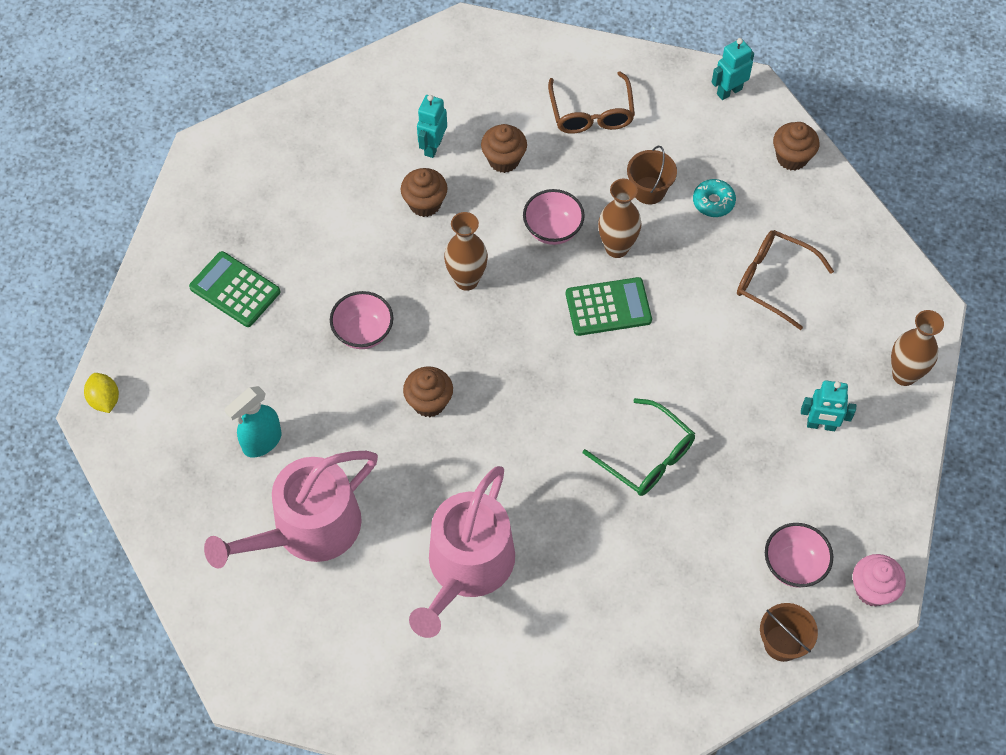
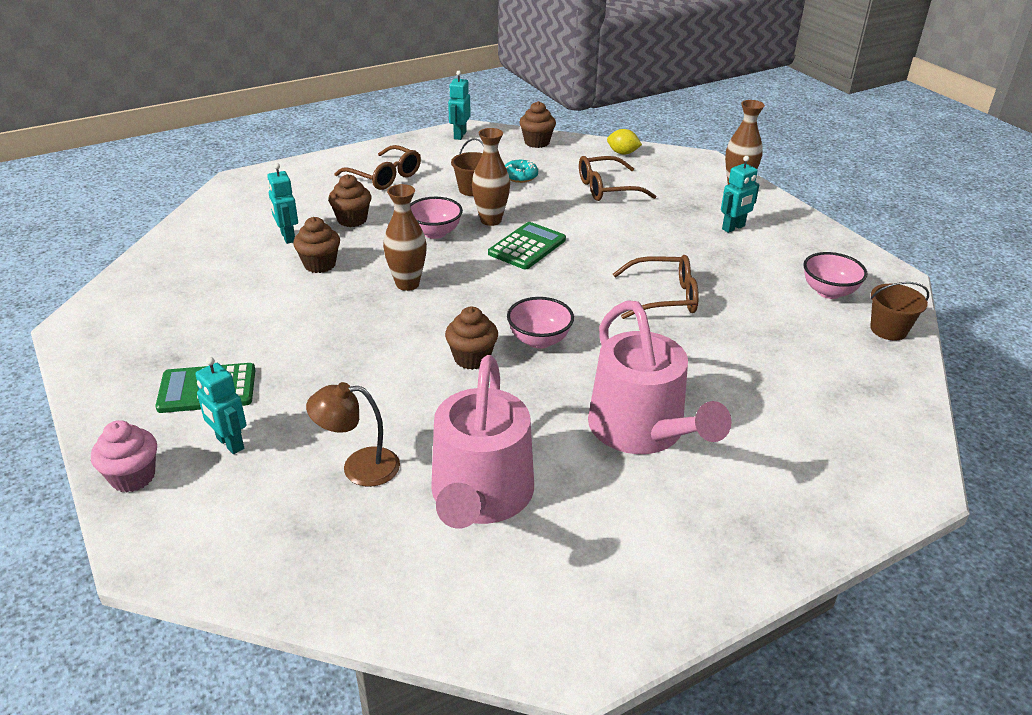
camera: 45 degrees left, 25 degrees down
(105, 400) = (147, 540): yellow lemon -> yellow lemon (622, 153)
(207, 355) = (229, 443): none -> turquoise robot
(261, 442) = (359, 467): turquoise spray bottle -> brown lamp
(363, 332) = (362, 351): pink bowl -> pink bowl (539, 340)
(647, 457) = (664, 297): green glasses -> brown glasses
(872, 589) = (883, 275): pink cupcake -> pink cupcake (133, 477)

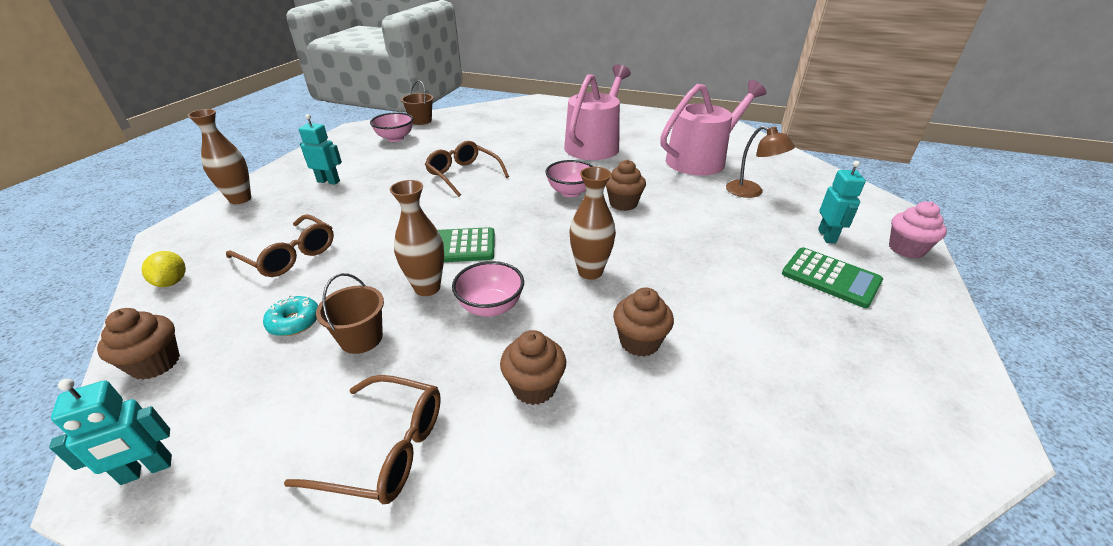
camera: 130 degrees left, 0 degrees up
(287, 237) = (634, 413): turquoise robot -> none
(384, 177) = (385, 448): brown glasses -> brown glasses turned 105 degrees clockwise

